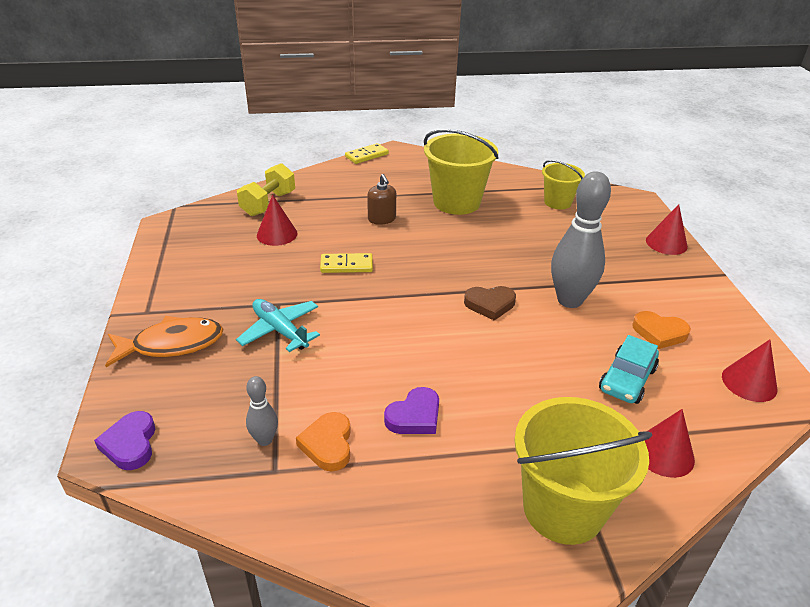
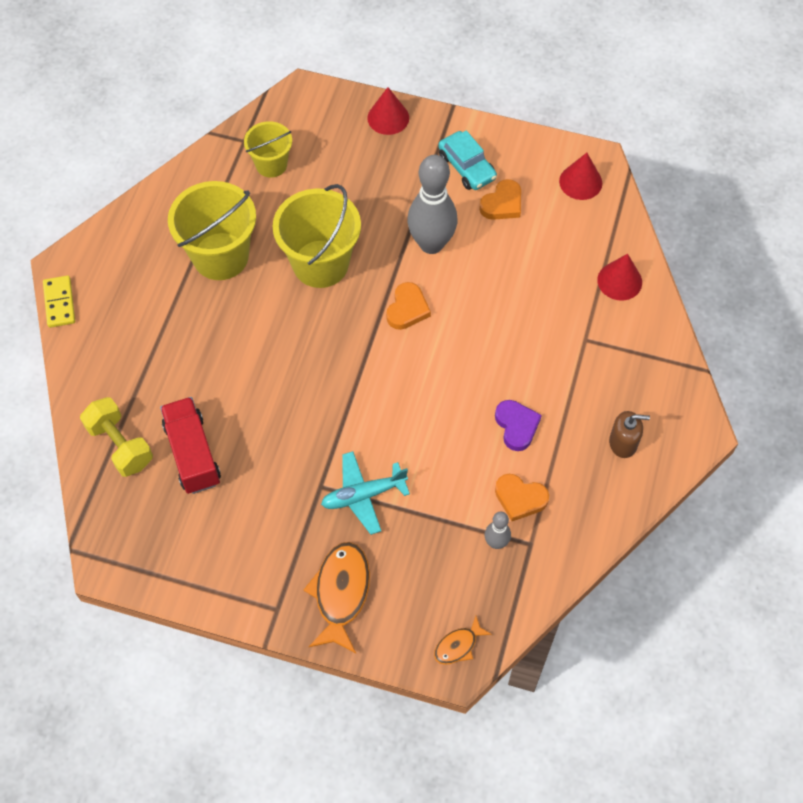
camera: 65 degrees left, 25 degrees up
(130, 444) = (458, 645): purple heart -> orange fish
(277, 234) = (192, 454): red cone -> red truck
(346, 265) = (286, 405): yellow domino -> none
(382, 219) = (216, 341): brown soap dispenser -> brown soap dispenser (623, 443)
(490, 304) = (407, 309): brown heart -> orange heart
(563, 508) = (638, 369): yellow bucket -> yellow bucket (320, 264)
(627, 379) = (542, 259): turquoise car -> turquoise car (467, 167)

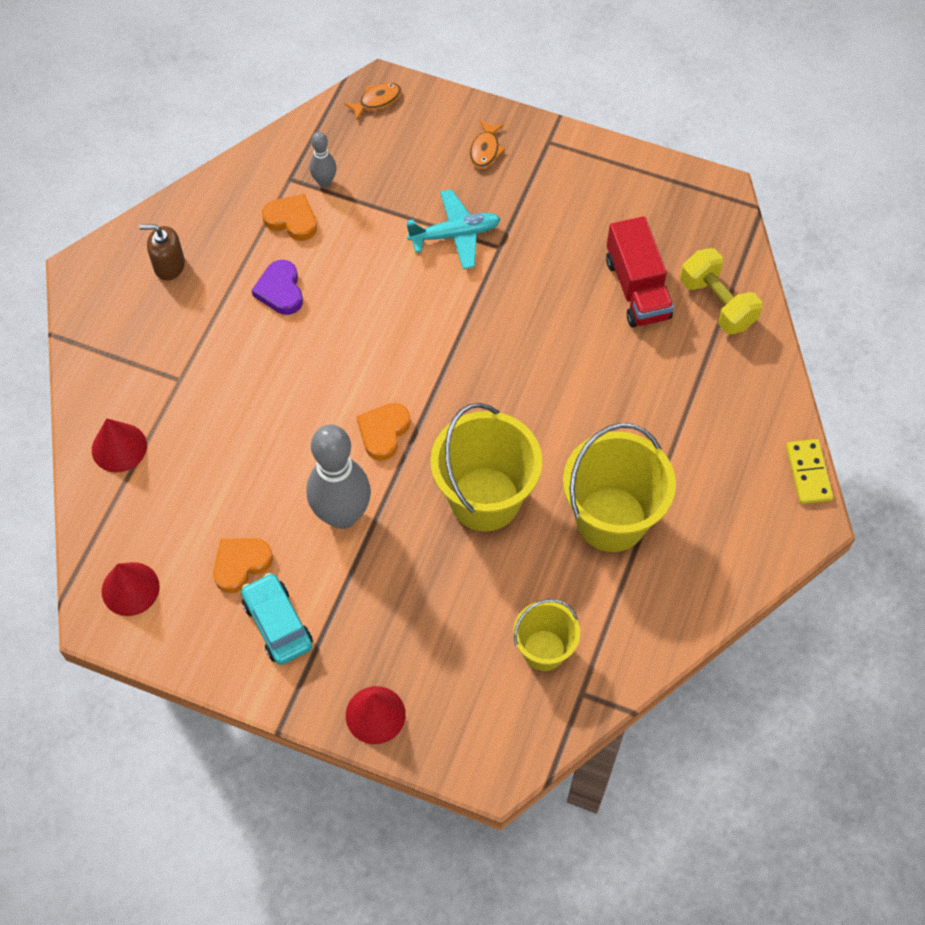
camera: 175 degrees left, 0 degrees up
(341, 593) = (485, 150): orange fish -> orange fish, size x0.53

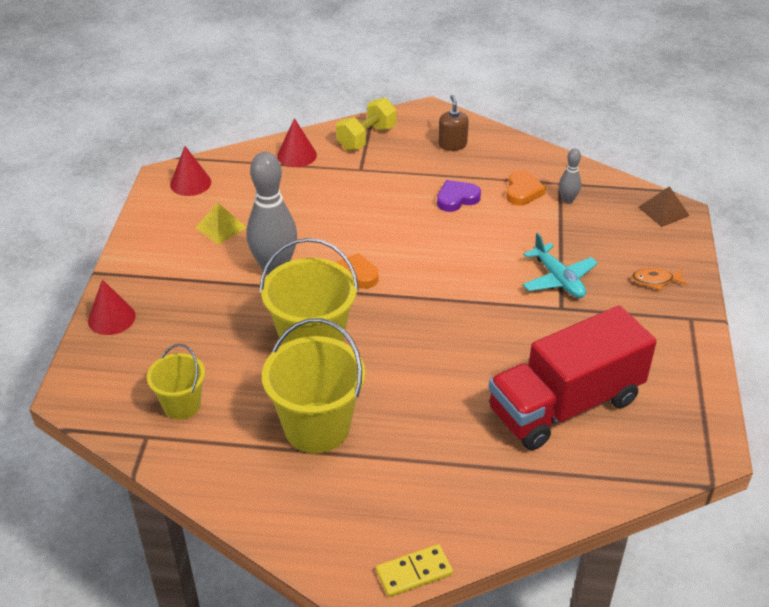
camera: 75 degrees right, 20 degrees down
(241, 564) = (220, 227): orange heart -> yellow pyramid
(277, 624) = (177, 254): turquoise car -> none
(377, 100) = (663, 211): orange fish -> brown pyramid
(637, 288) = (565, 405): red truck -> red truck, size x1.61
(717, 303) = (579, 467): yellow dumbbell -> yellow dumbbell (366, 138)

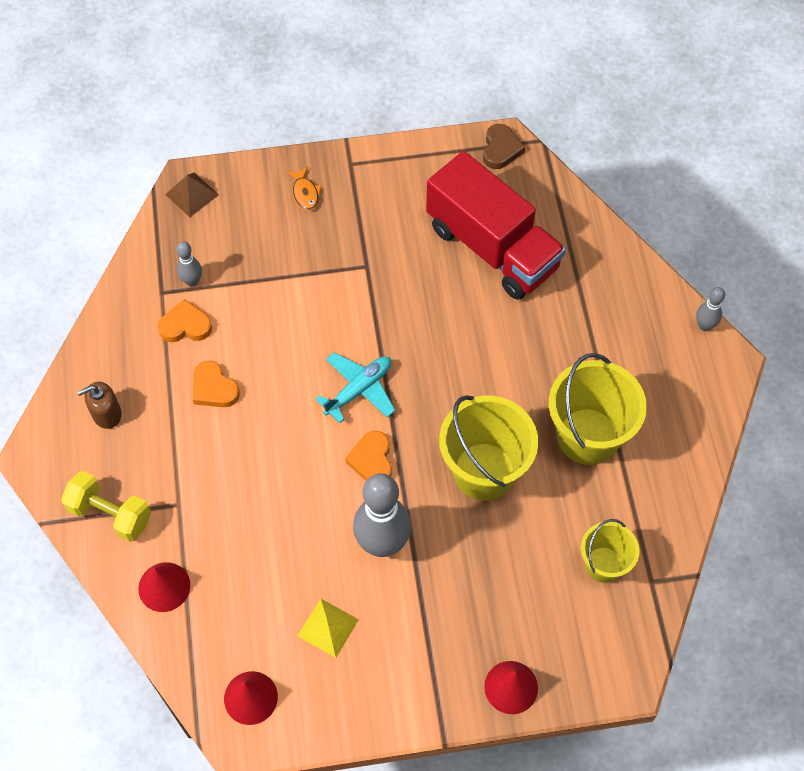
camera: 105 degrees left, 20 degrees up
(414, 572) = (704, 325): yellow domino -> grey bowling pin
(457, 199) = (214, 388): purple heart -> orange heart
(558, 279) = (325, 273): turquoise plane -> turquoise plane (359, 390)
(701, 442) = (501, 149): none -> brown heart

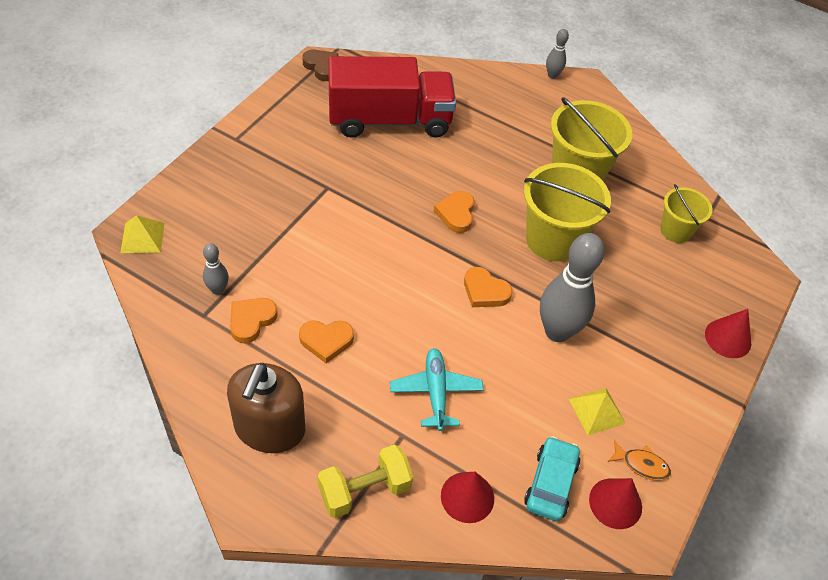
camera: 55 degrees left, 10 degrees down
(106, 414) = (269, 428): brown soap dispenser -> brown soap dispenser, size x1.86
(192, 194) = (142, 237): brown pyramid -> yellow pyramid
(227, 638) = (550, 483): none -> turquoise car
(305, 194) = (228, 177): orange fish -> orange fish (641, 465)
(359, 390) = (421, 259): turquoise plane -> turquoise plane (435, 392)
(436, 377) = (456, 214): none -> orange heart

